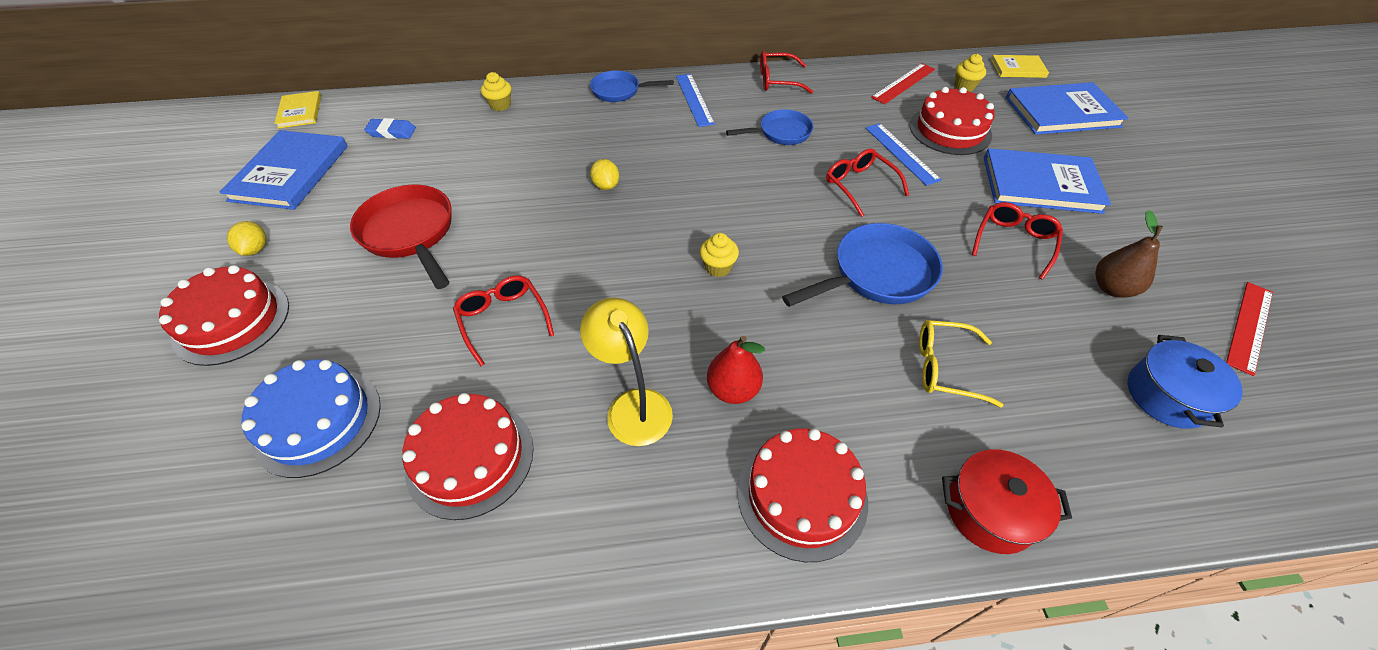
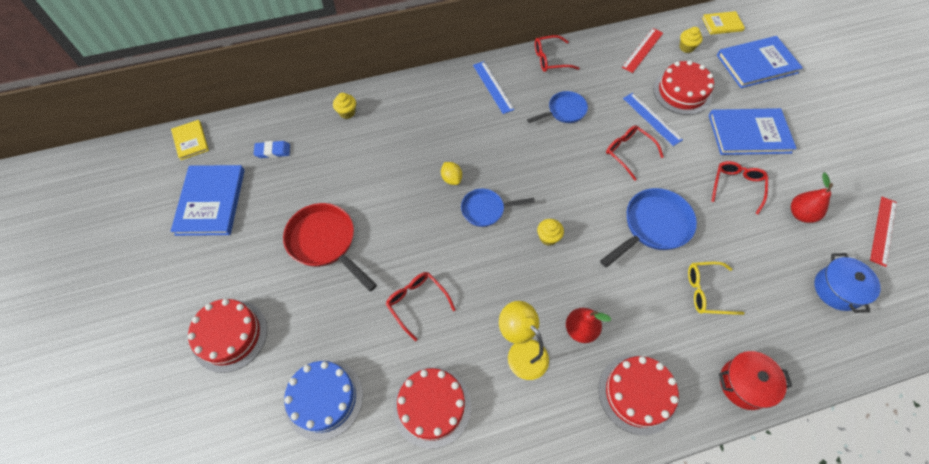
camera: 10 degrees left, 10 degrees up
(255, 249) = (218, 274): yellow lemon -> none
(619, 91) = (434, 86): blue pan -> blue pan (486, 210)
(1111, 288) = (800, 214): brown pear -> red pear

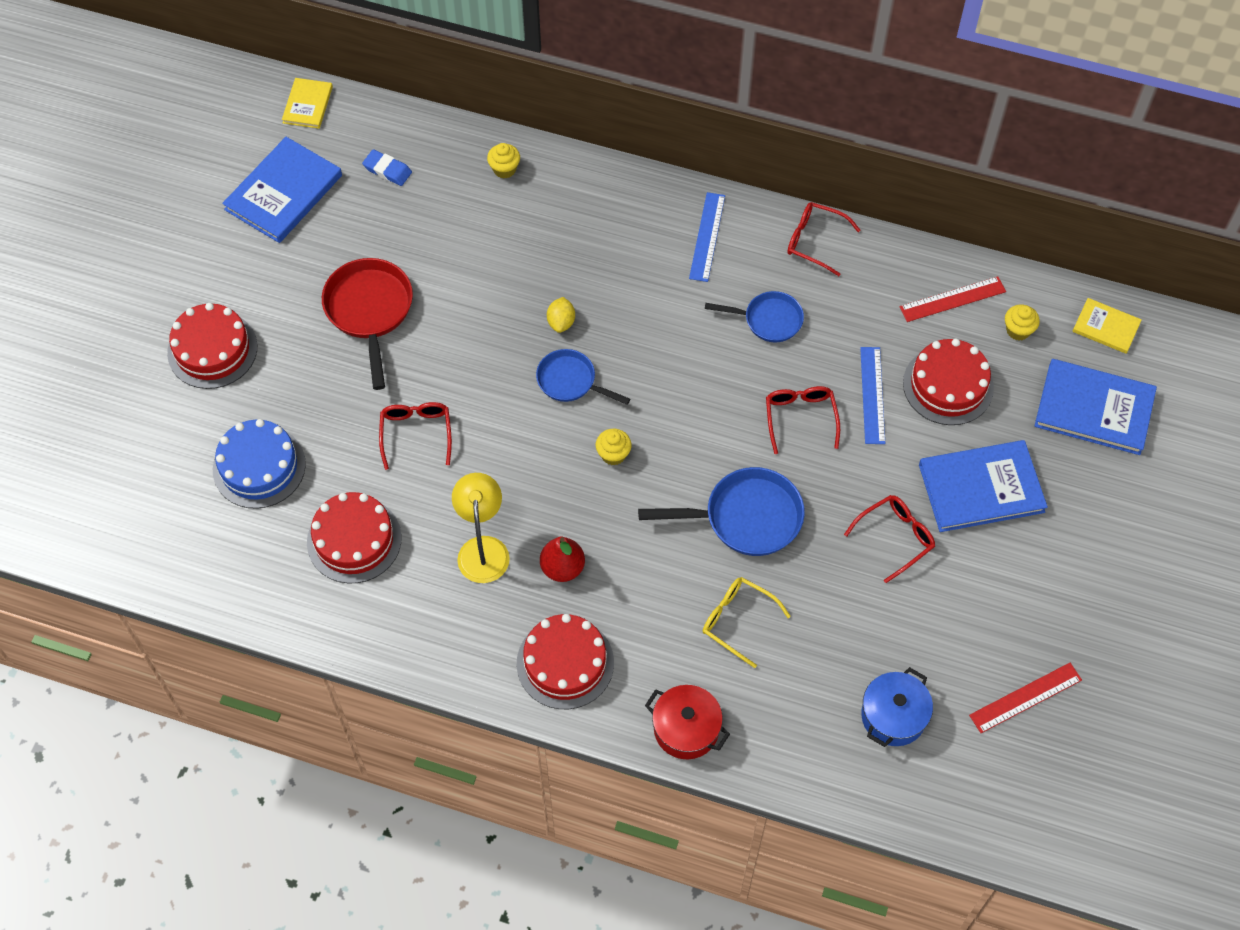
camera: 35 degrees right, 0 degrees up
(749, 133) = (981, 488): blue book -> blue book turned 45 degrees counterclockwise
(800, 214) = (941, 616): red pear -> none

